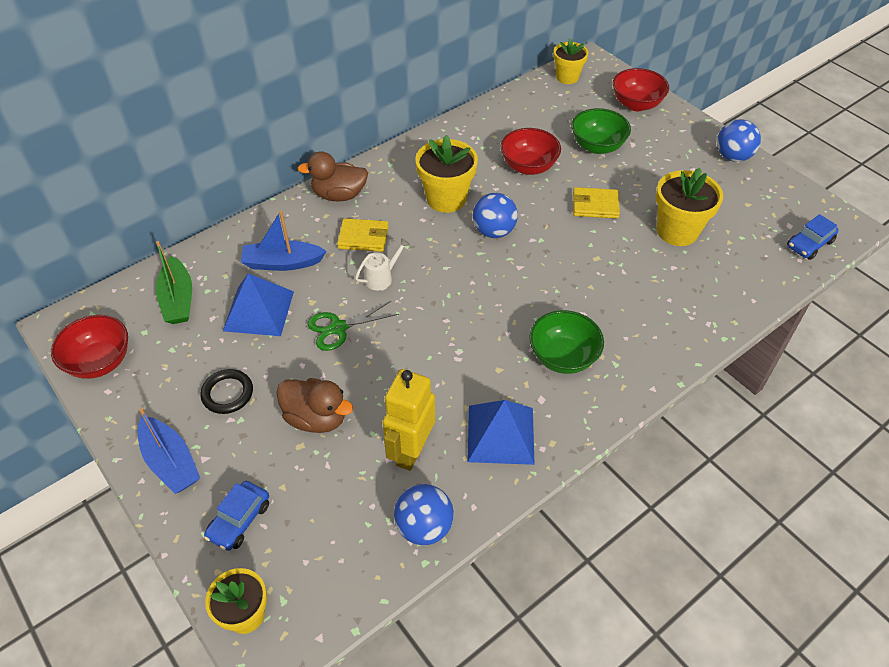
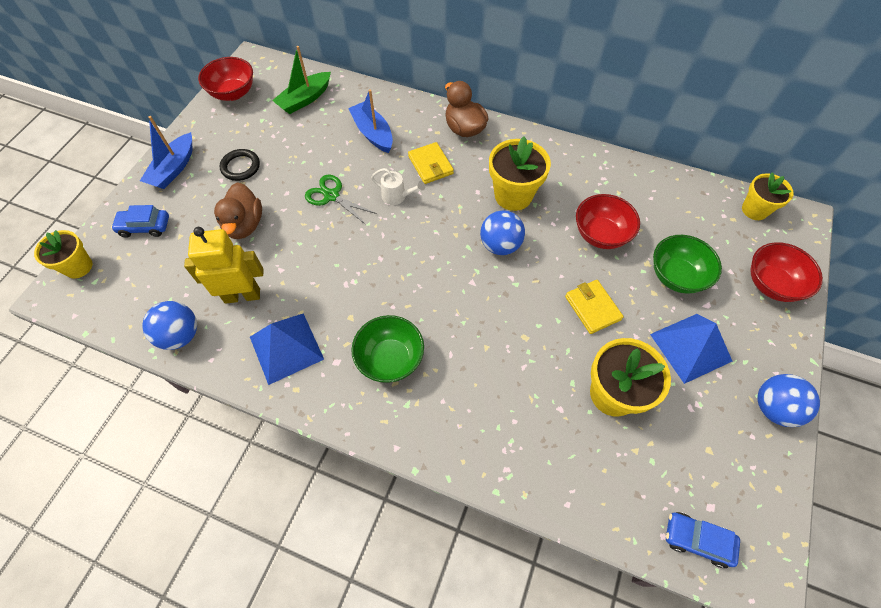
camera: 60 degrees right, 10 degrees up
(259, 311) = (320, 144): blue pyramid -> blue pyramid (690, 347)

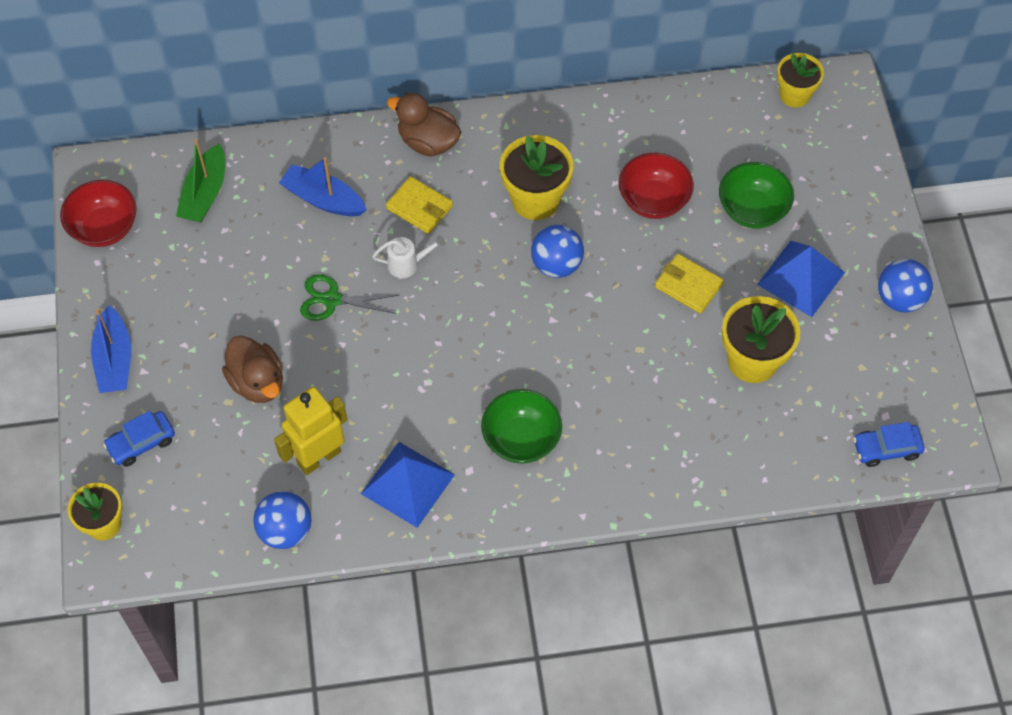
camera: 30 degrees left, 0 degrees up
(240, 167) = (195, 318): black ring -> none
(771, 284) = (846, 173): red bowl -> none

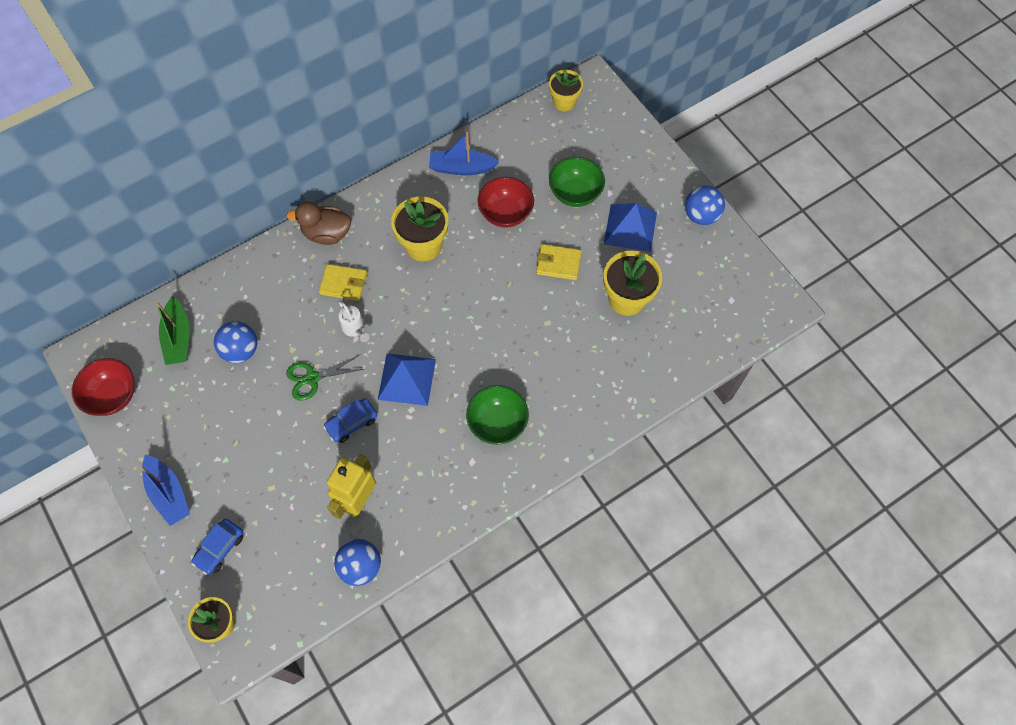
camera: 25 degrees left, 5 degrees up
(257, 382) = (286, 463): brown duck -> none
(323, 199) = (270, 306): blue boat -> blue boat (461, 168)
(408, 264) = (355, 329): white watering can -> white watering can turned 90 degrees clockwise
(408, 484) = (433, 491): blue pyramid -> blue pyramid (407, 379)
(556, 265) = (461, 286): blue ball -> blue ball (241, 350)
(886, 449) = (743, 322): blue car -> blue car (352, 423)

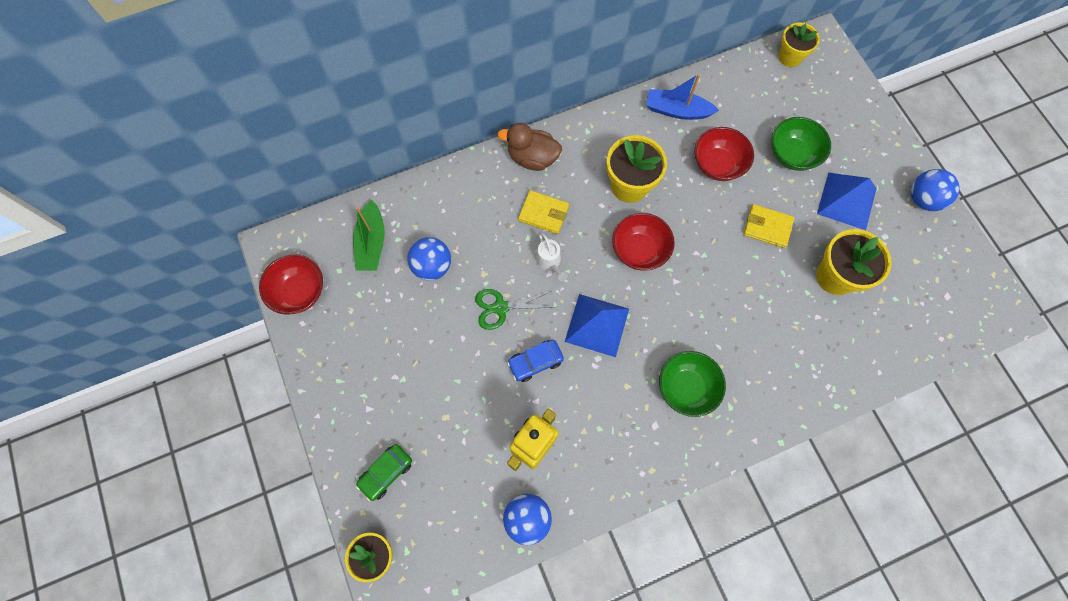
camera: 10 degrees right, 5 degrees up
(169, 493) = (342, 405): blue boat -> none
(220, 548) = (386, 473): blue car -> green car
(439, 304) = (639, 250): none -> red bowl

